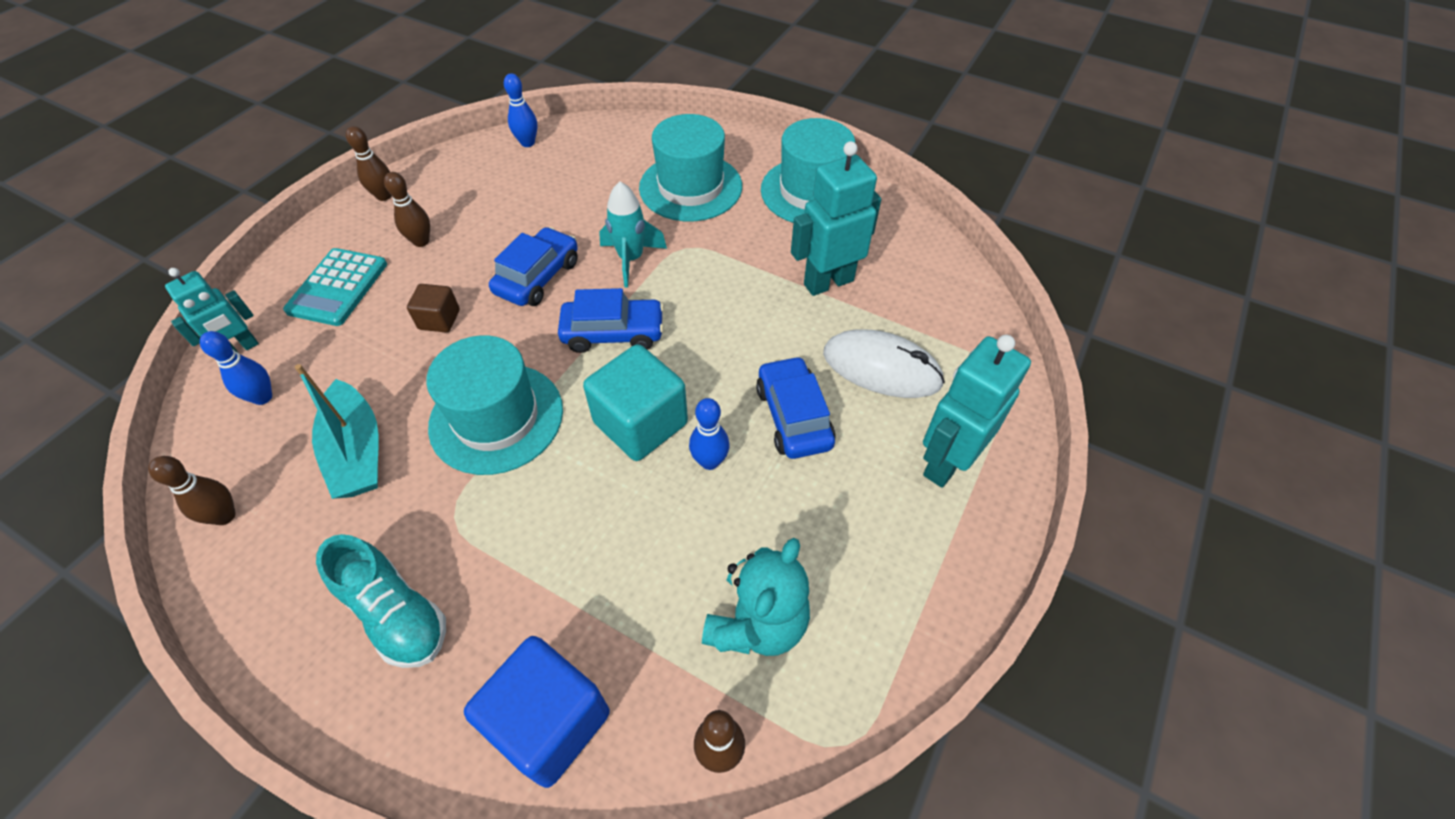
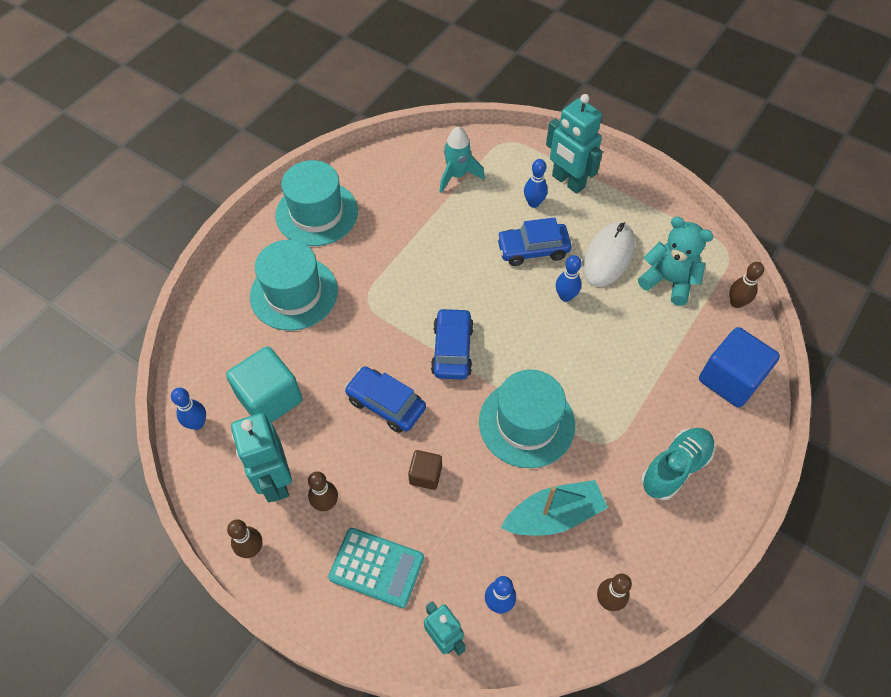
camera: 85 degrees left, 5 degrees up
(631, 259) = (375, 337): turquoise rocket -> turquoise rocket (457, 176)
(640, 423) = (535, 333): turquoise cube -> turquoise cube (270, 398)
(828, 282) = (417, 216): turquoise robot -> turquoise robot (275, 481)
(881, 368) = (496, 199): white mouse -> white mouse (608, 256)
(887, 415) = (533, 203): none -> blue bowling pin

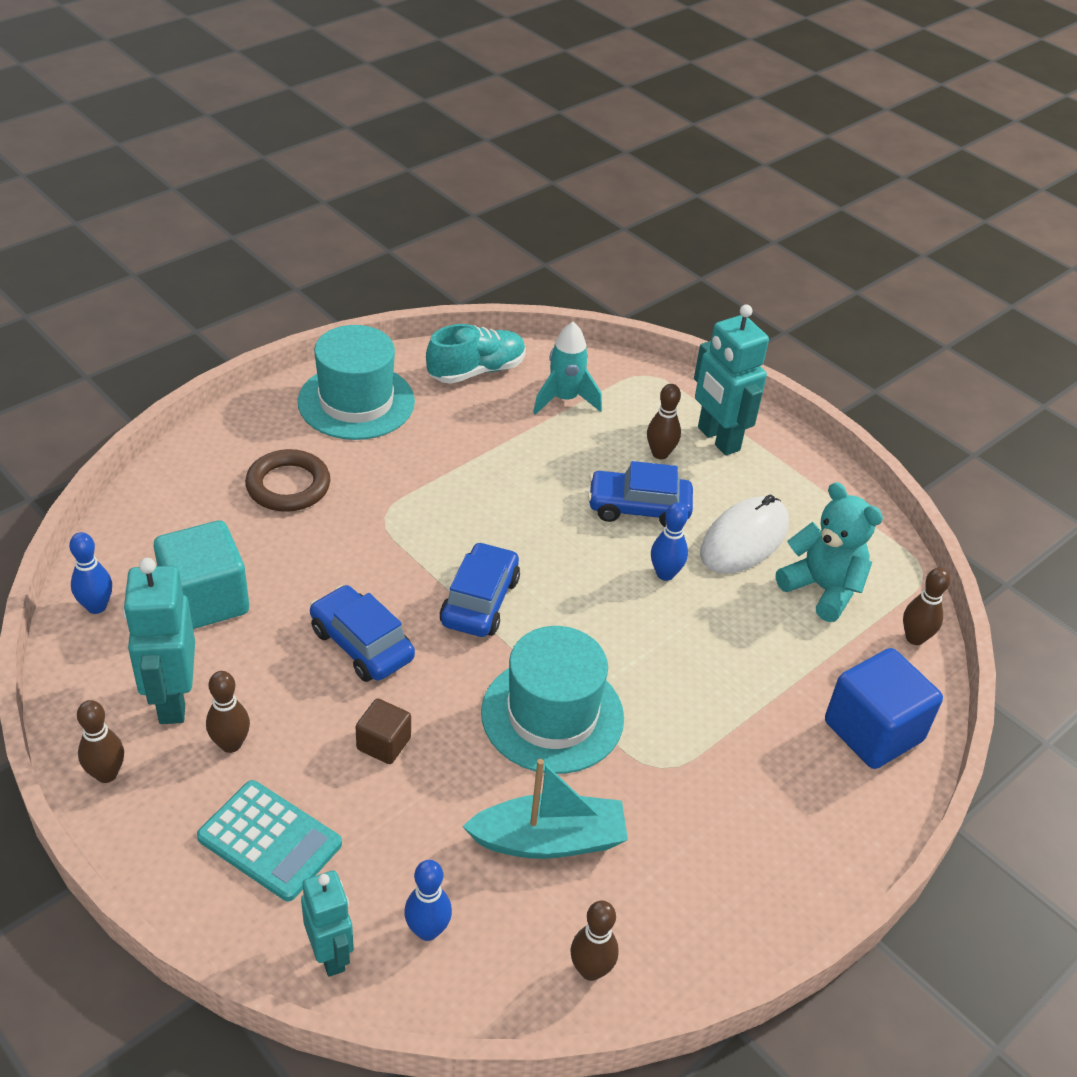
camera: 10 degrees right, 15 degrees down
(294, 293) = (288, 486): turquoise hat -> brown ring
(533, 203) = (660, 453): blue bowling pin -> brown bowling pin
(675, 468) = (751, 824): turquoise shoe -> turquoise shoe (476, 371)

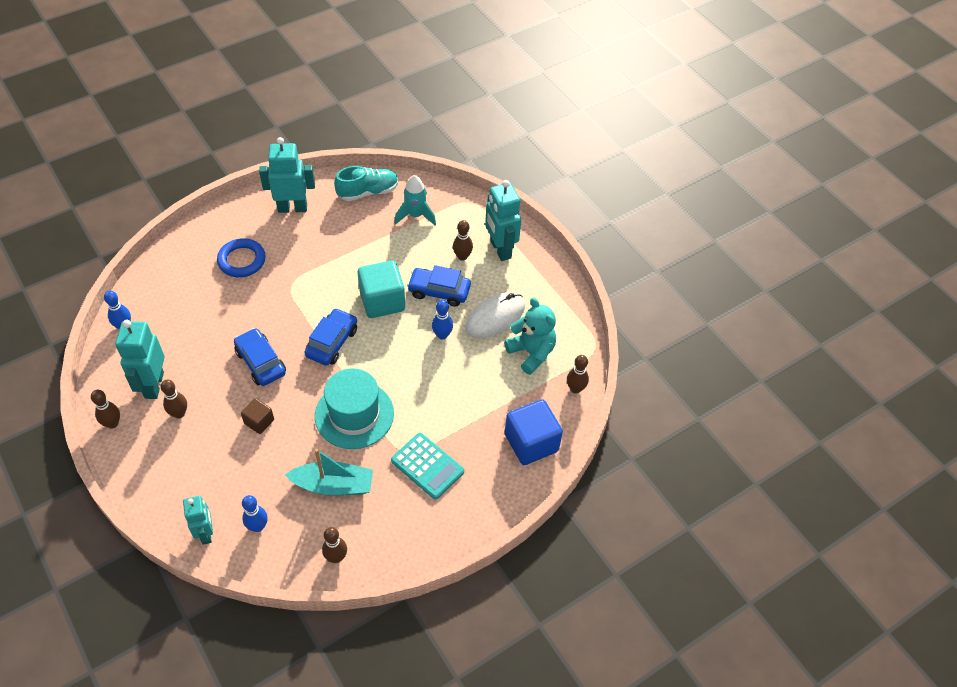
camera: 10 degrees right, 10 degrees up
(205, 600) = (182, 328): turquoise cube -> turquoise cube (382, 301)
(269, 841) = (188, 469): turquoise calculator -> turquoise calculator (427, 466)
(288, 486) = (242, 260): brown ring -> blue ring
(356, 402) = (292, 208): turquoise hat -> turquoise robot

